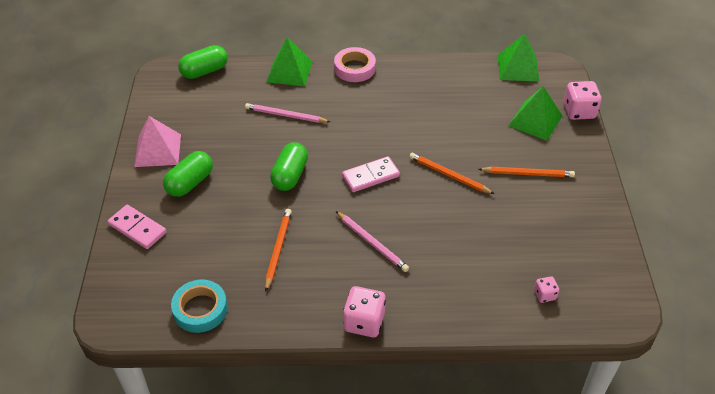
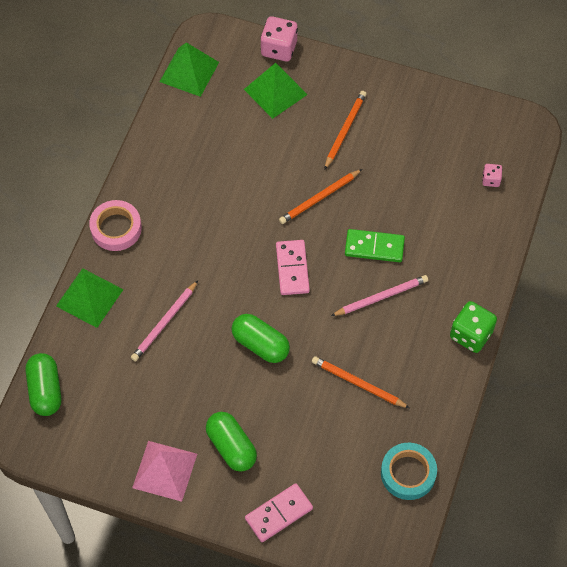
camera: 70 degrees left, 15 degrees up
(364, 322) = (471, 334): pink dice -> green dice
(420, 225) = (374, 247): none -> green domino

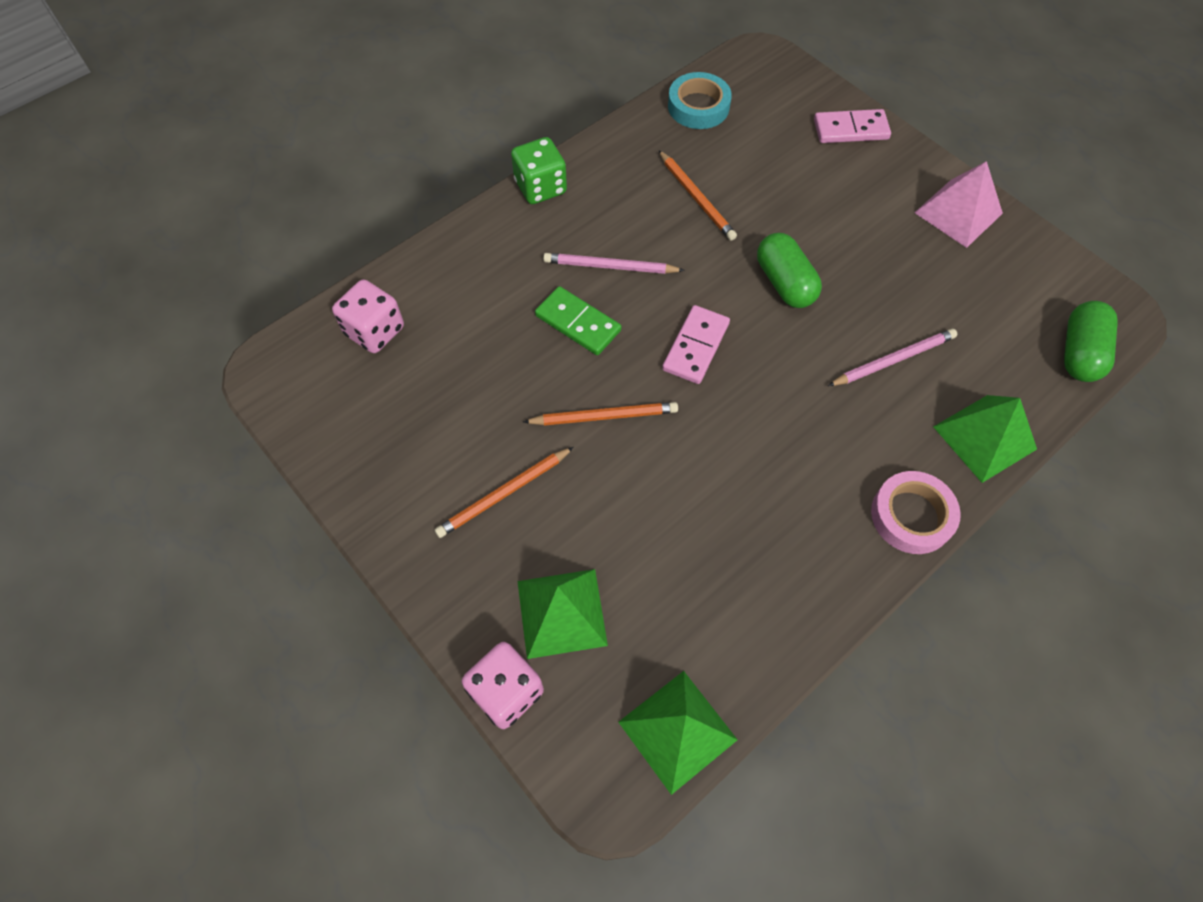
camera: 150 degrees left, 0 degrees up
(231, 447) = (872, 202): green capsule -> none
(491, 180) = (374, 331): pink dice -> pink dice, size x1.87

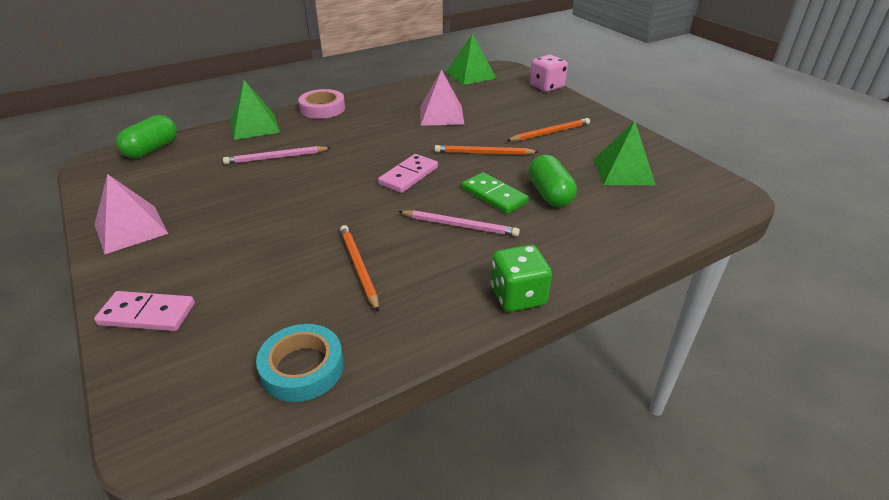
camera: 170 degrees left, 25 degrees down
(374, 331) = (659, 207): pink dice -> none
(561, 612) = (519, 100): green pyramid -> green pyramid (623, 171)
(695, 526) = (441, 115): none -> pink pyramid
(784, 283) = (320, 201): green capsule -> green capsule (550, 194)

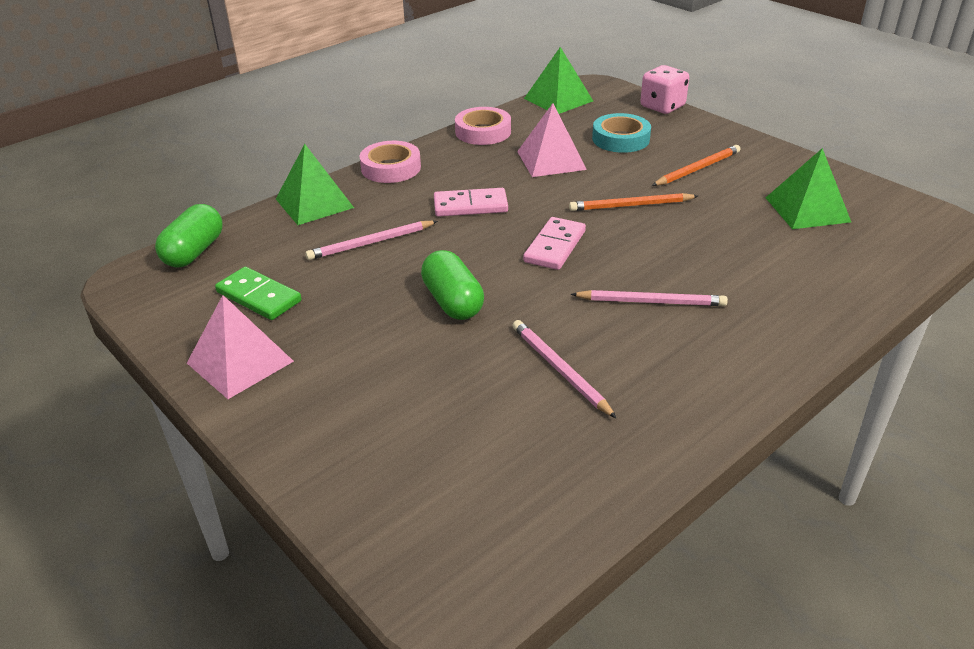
camera: 10 degrees left, 0 degrees up
(147, 314) = (335, 464): pink domino -> pink domino (470, 206)
(302, 368) = (562, 495): turquoise tape -> turquoise tape (620, 139)
(358, 268) = (559, 370): orange pencil -> pink pencil
(403, 91) = (483, 132): none -> pink tape
(494, 195) = (672, 259): green domino -> green domino (259, 296)
(518, 296) = (761, 376): green dice -> none
(550, 194) = (736, 249): green capsule -> green capsule (452, 302)

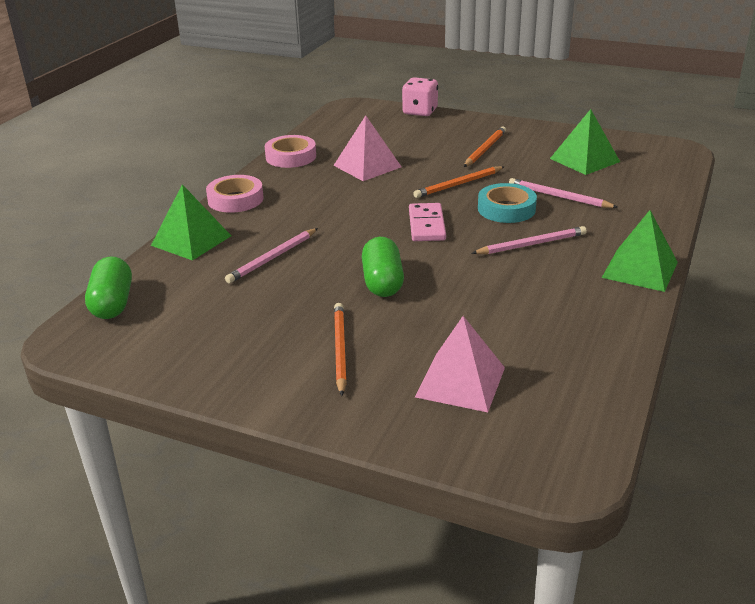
camera: 25 degrees left, 5 degrees down
(240, 362) = (242, 372): pink pyramid -> pink pyramid (460, 382)
(259, 296) = (211, 321): green domino -> none
(347, 366) = (339, 349): none -> orange pencil
(452, 302) = (382, 282): green capsule -> green capsule turned 45 degrees clockwise
(470, 206) = (332, 212): pink domino -> none
(558, 100) = (332, 121): green pyramid -> green pyramid (640, 269)
(559, 370) = (507, 305): pink pencil -> pink pencil (559, 197)
(620, 139) = (408, 140): turquoise tape -> turquoise tape (506, 209)

